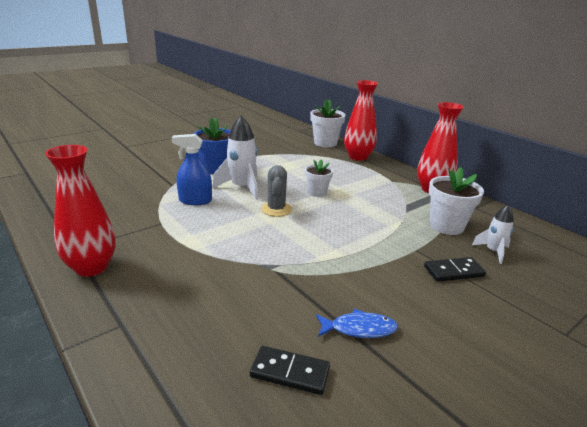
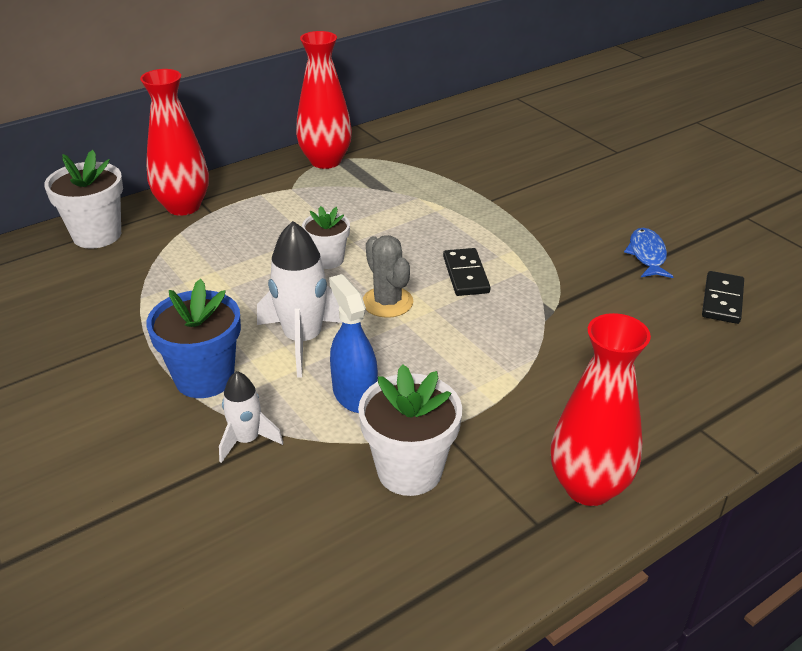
camera: 85 degrees left, 10 degrees up
(195, 201) = (354, 395): blue spray bottle -> blue spray bottle turned 150 degrees clockwise
(276, 209) = (387, 302): grey cactus -> grey cactus turned 60 degrees clockwise
(446, 226) = (432, 170): white flower pot -> white flower pot (409, 470)
(453, 271) = (533, 185): black domino -> black domino (466, 275)
(493, 251) = (488, 154): white rocket -> white rocket (247, 440)

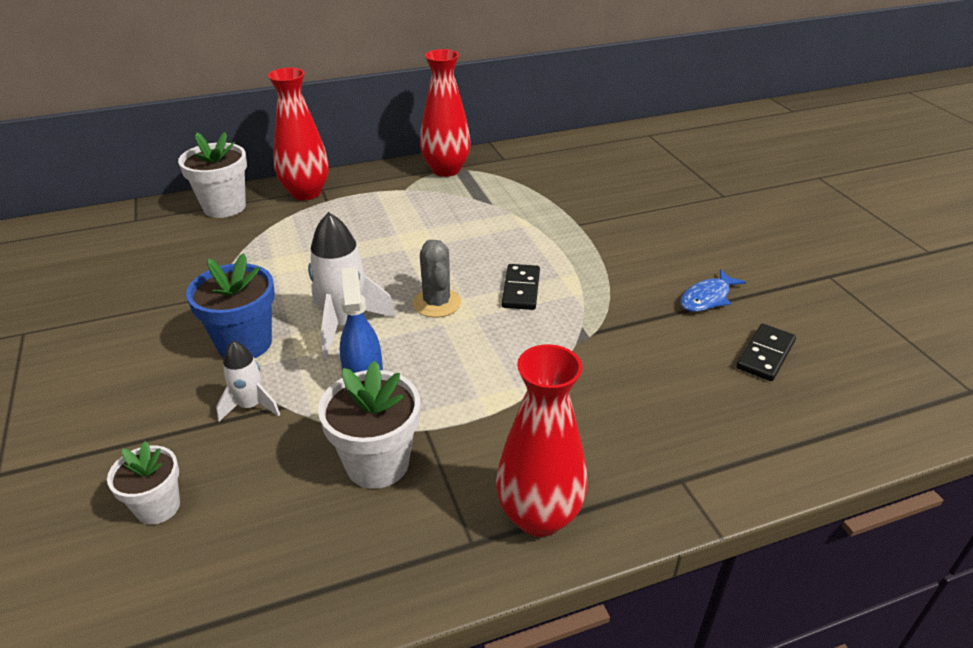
camera: 15 degrees right, 0 degrees up
(328, 260) = (403, 256): white flower pot -> white flower pot (158, 507)
(647, 255) = (707, 298): blue fish -> blue fish turned 150 degrees counterclockwise

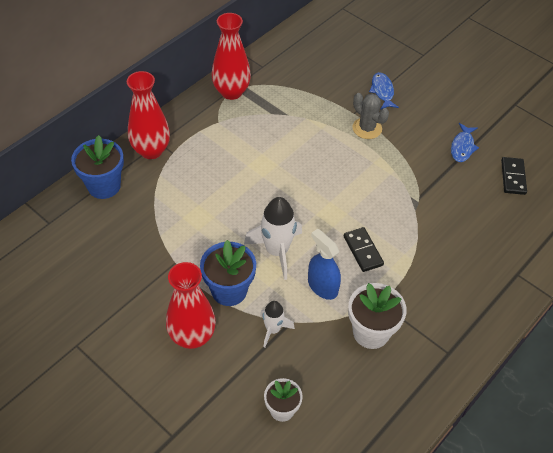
camera: 30 degrees left, 15 degrees up
(224, 207) = (104, 186): white flower pot -> blue flower pot
(437, 303) = (317, 212): grey cactus -> grey cactus (367, 128)
(521, 289) = (358, 181): black domino -> black domino (363, 251)
(539, 516) = (468, 324): red vase -> red vase (192, 336)
(635, 214) = (382, 91): none -> blue fish

